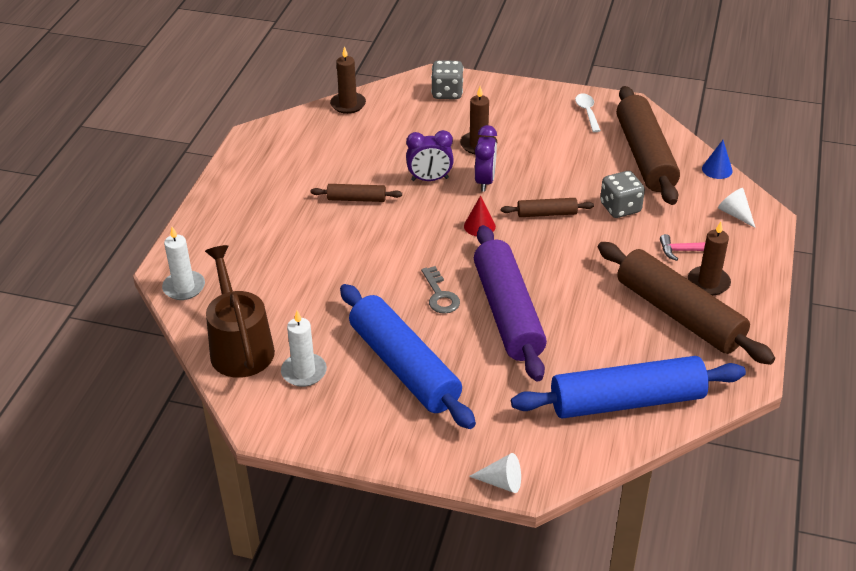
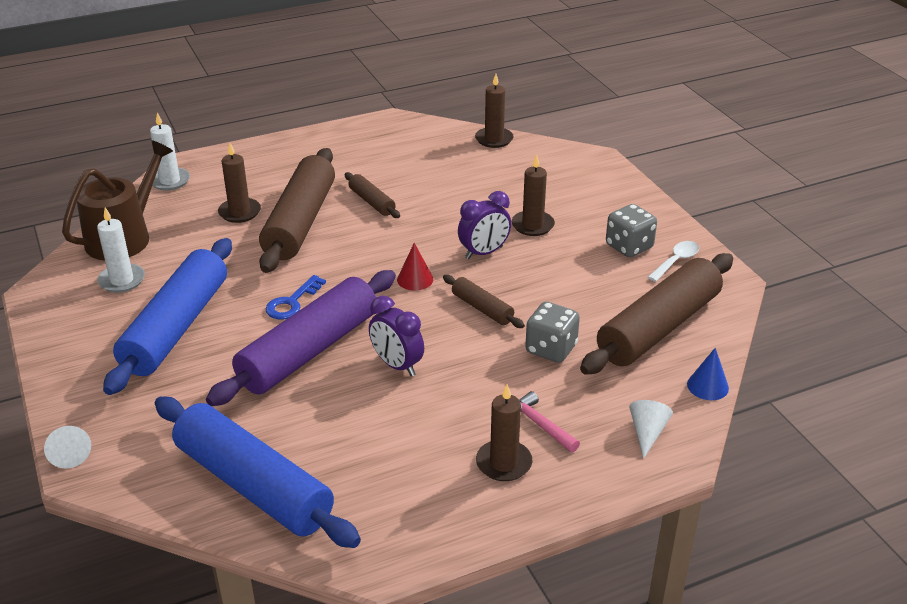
camera: 50 degrees right, 5 degrees down
(284, 269) = (239, 212): none -> brown candle
(430, 179) = (447, 224): purple clock -> purple clock (397, 365)
(440, 295) = (292, 302): grey key -> blue key
(447, 93) = (584, 175): grey dice -> grey dice (629, 247)
(679, 314) = (427, 464): brown rolling pin -> brown rolling pin (300, 222)

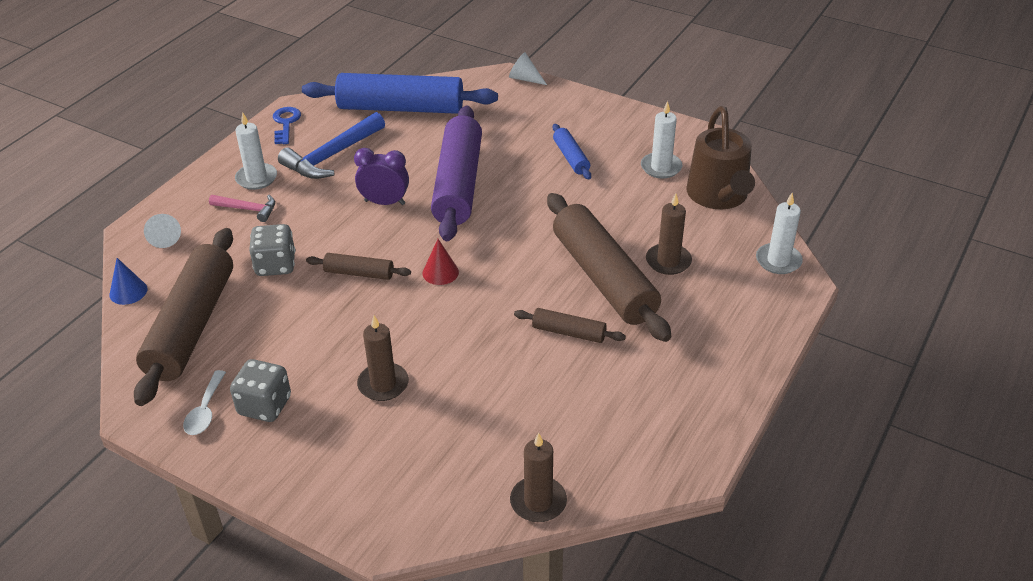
camera: 145 degrees right, 5 degrees up
(176, 327) = (571, 157): blue rolling pin -> blue rolling pin, size x0.46
(292, 302) = (515, 209): blue key -> blue key (286, 123)
(397, 452) = (332, 156): none -> blue hammer
(484, 253) = (404, 327): purple clock -> none
(503, 463) = (256, 178): brown candle -> white candle

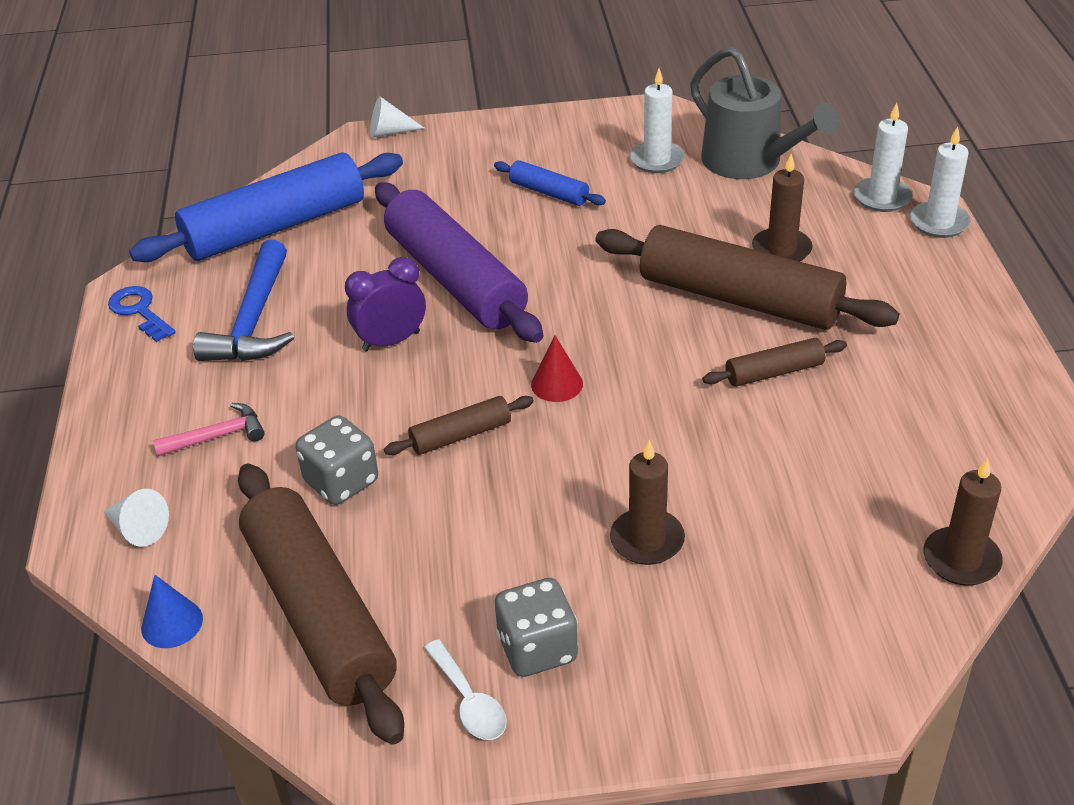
camera: 35 degrees left, 0 degrees up
(256, 178) = (182, 394): white candle -> white candle (939, 222)
(719, 196) = (749, 162): brown watering can -> grey watering can

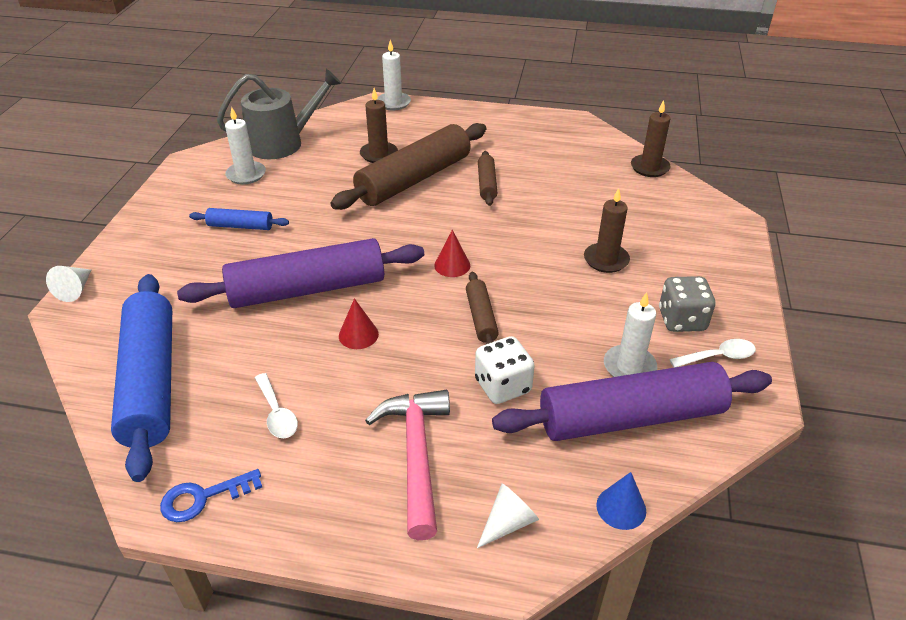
camera: 75 degrees left, 0 degrees up
(217, 436) = (416, 455): pink hammer -> pink hammer, size x1.79
(253, 320) = (277, 413): blue hammer -> white spoon
(320, 613) = (630, 417): brown rolling pin -> purple rolling pin
(341, 482) = (502, 386): grey dice -> white dice
(391, 341) = (358, 335): purple clock -> red cone
(549, 192) = (240, 226): blue rolling pin -> blue rolling pin turned 45 degrees clockwise
(882, 197) = (357, 112): white candle -> white candle (629, 367)

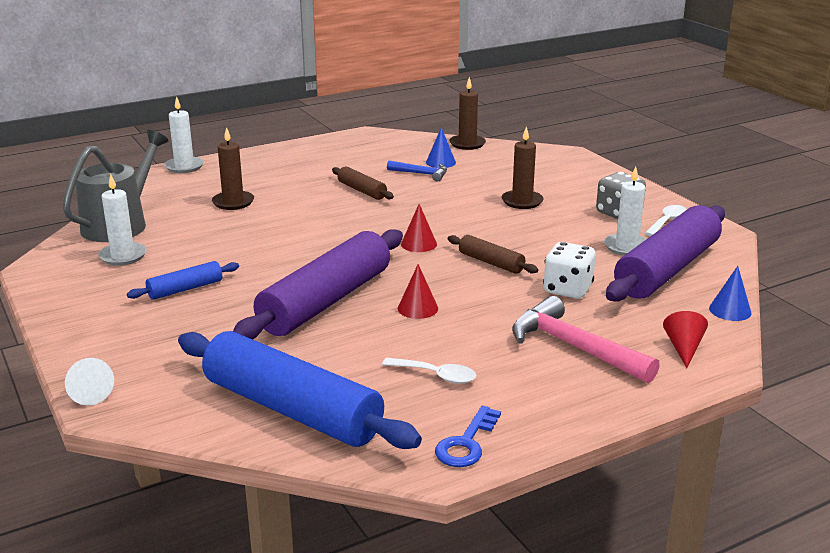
camera: 40 degrees left, 15 degrees down
(414, 179) = (294, 207): brown rolling pin -> none
(508, 522) = (683, 348): white cone -> red cone
(560, 186) = (421, 174): none -> blue hammer
(595, 180) = (440, 162): none -> blue cone

